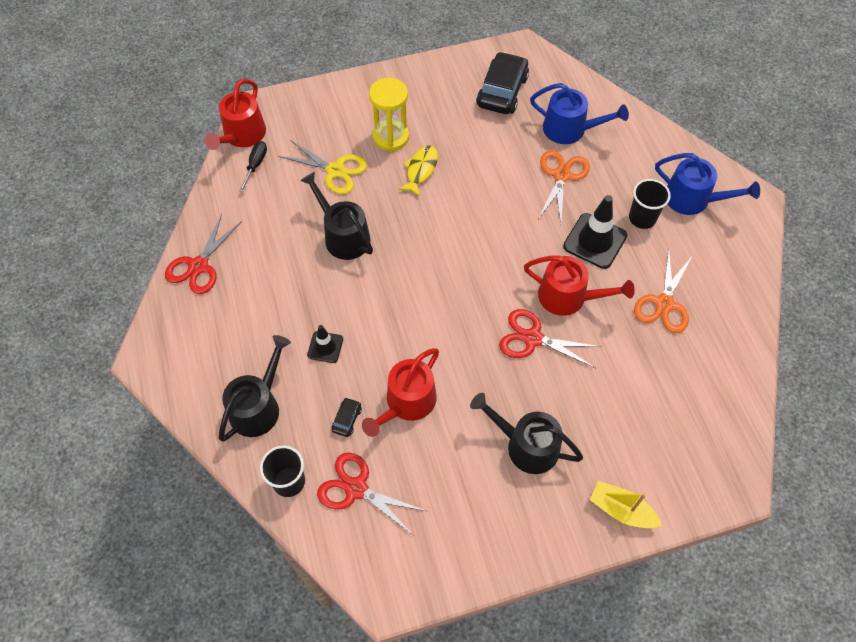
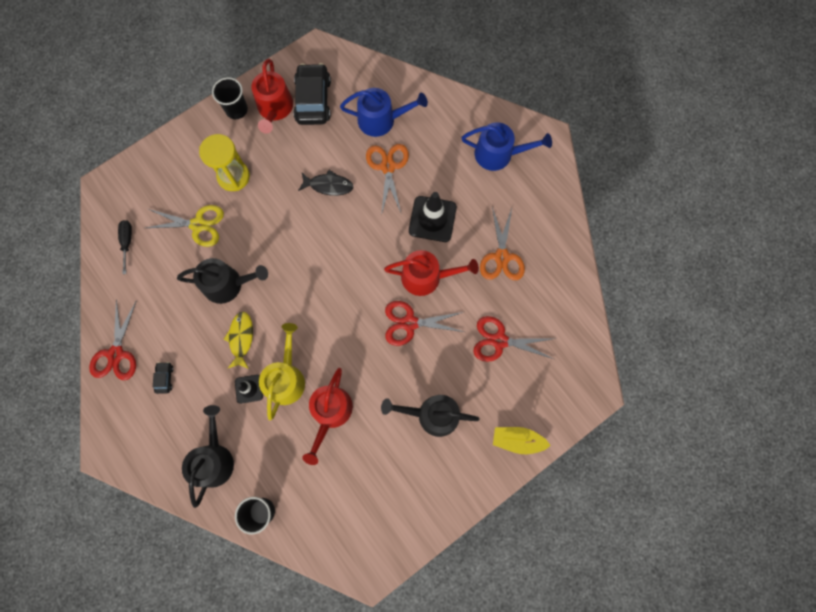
camera: 20 degrees left, 15 degrees up
(242, 135) = (104, 217): red watering can -> red watering can (275, 109)
(343, 236) = (227, 284): black watering can -> black watering can turned 150 degrees clockwise
(347, 419) = (288, 444): black car -> black car (165, 378)
(356, 489) = (316, 497): red scissors -> red scissors (499, 341)
(370, 350) = (286, 378): none -> yellow watering can
(420, 170) = (270, 200): yellow fish -> yellow fish (241, 338)
(489, 174) = (328, 185): none -> black fish
(642, 218) = (463, 185): black cup -> black cup (236, 110)

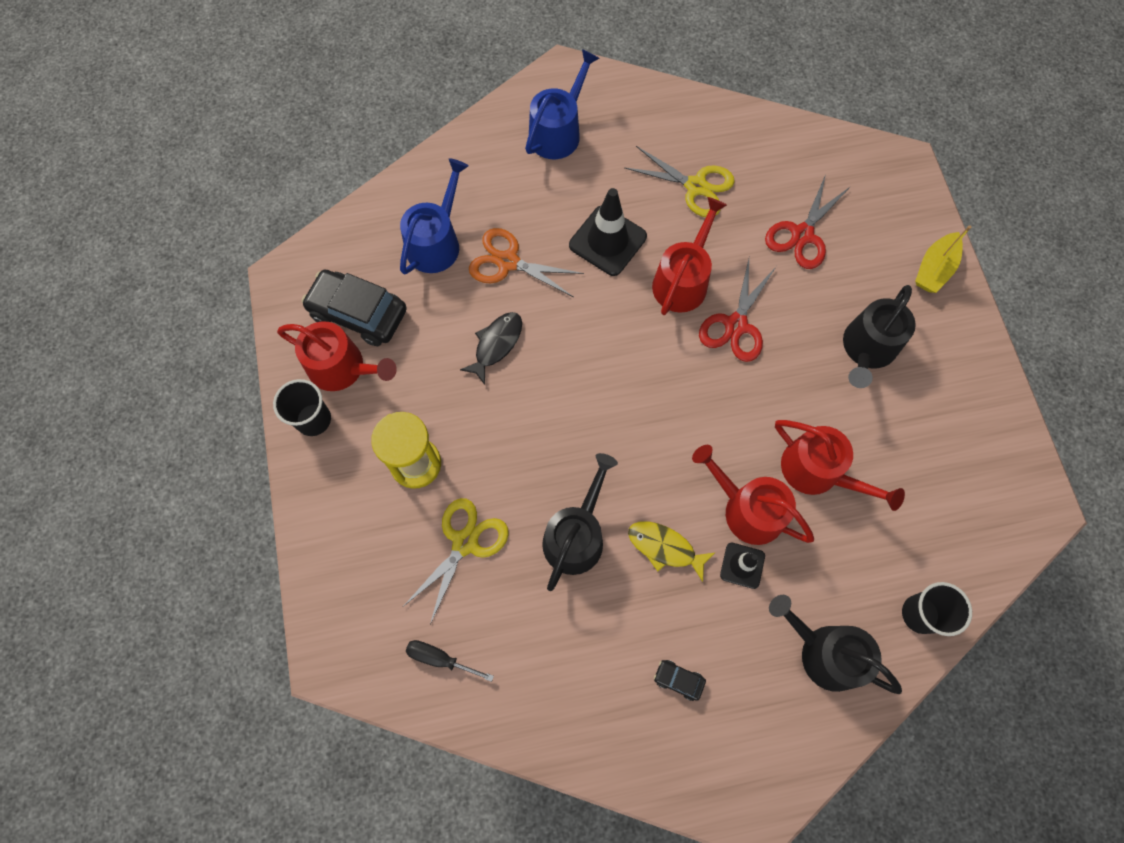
camera: 65 degrees left, 5 degrees down
(116, 354) = (610, 741): red scissors -> none
(286, 378) = (747, 509): yellow watering can -> red watering can
(502, 257) = (695, 186): orange scissors -> yellow scissors

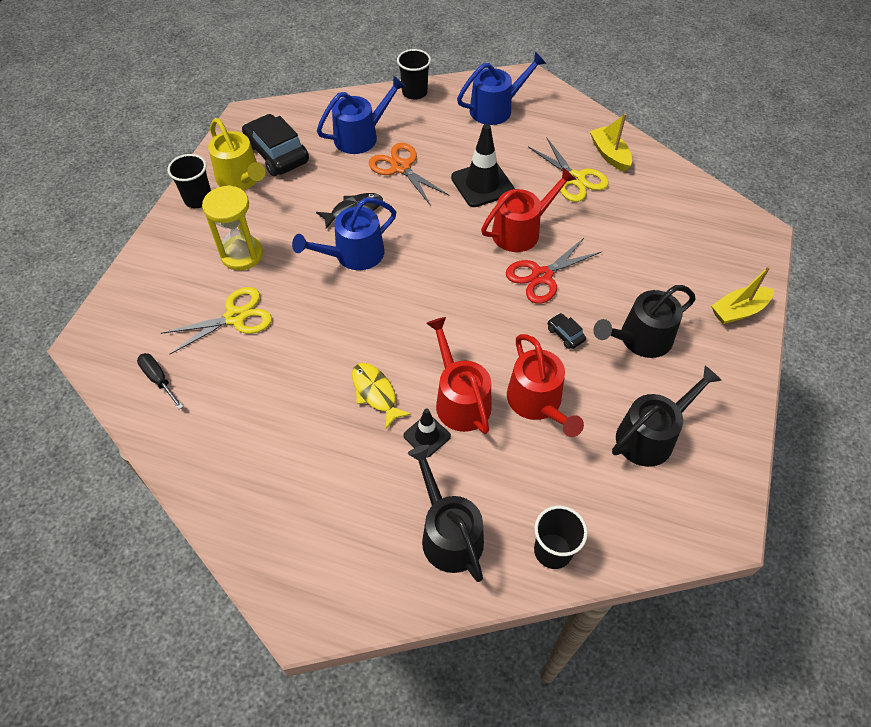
camera: 30 degrees right, 15 degrees down
(342, 368) = (241, 179): red watering can -> yellow watering can
(455, 151) = (414, 92): none -> black cup
(534, 400) = (354, 254): none -> blue watering can
(576, 536) = (316, 352): black watering can -> black watering can (650, 436)
(678, 680) = (316, 488): black car -> black car (565, 334)
(711, 137) = (609, 154): none -> yellow boat
(802, 235) = (639, 242): red scissors -> none

